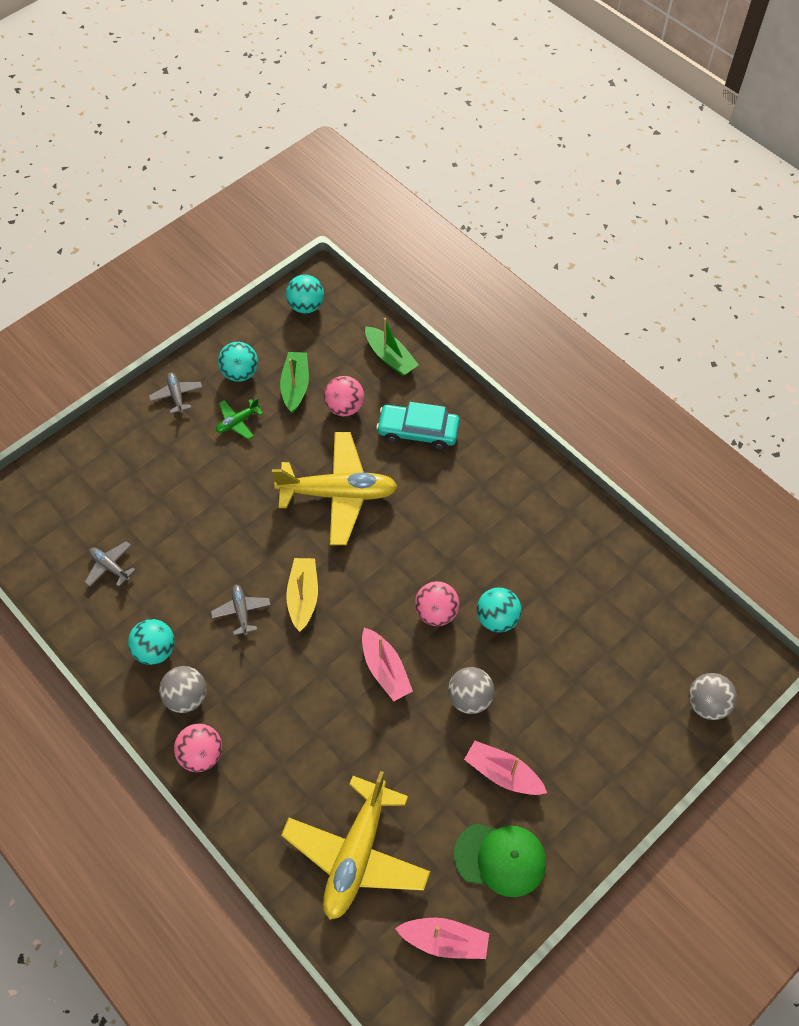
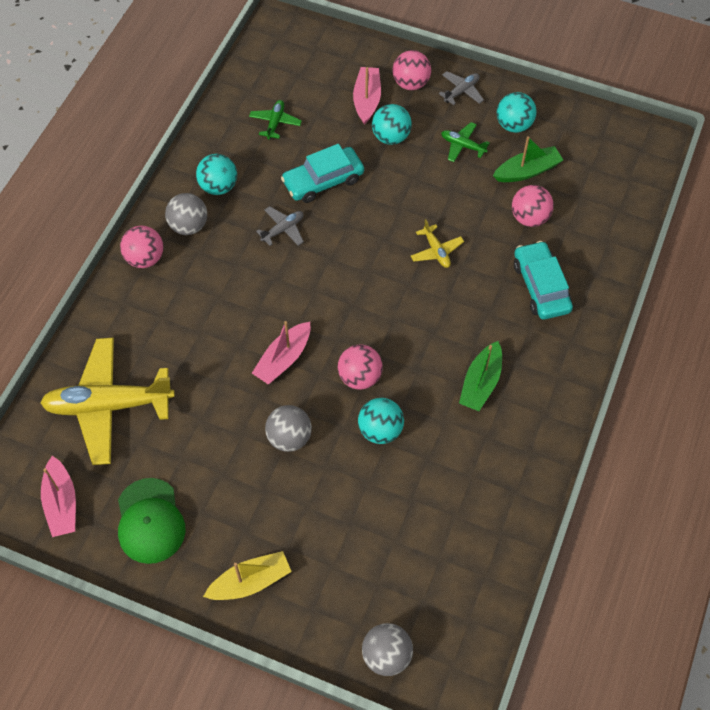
camera: 65 degrees right, 0 degrees up
(110, 567) = (275, 123): grey plane -> green plane
(140, 431) = (411, 83): none -> pink ball
(206, 553) = (323, 181): none -> turquoise car
(303, 596) = (320, 268): yellow boat -> yellow boat (250, 582)
(306, 306) = (619, 141): turquoise ball -> turquoise ball (391, 137)
(338, 493) = (436, 251): yellow plane -> yellow plane, size x0.44
(390, 357) = (608, 231): green boat -> green boat (481, 383)
(503, 773) = (230, 493): pink boat -> pink boat (367, 100)

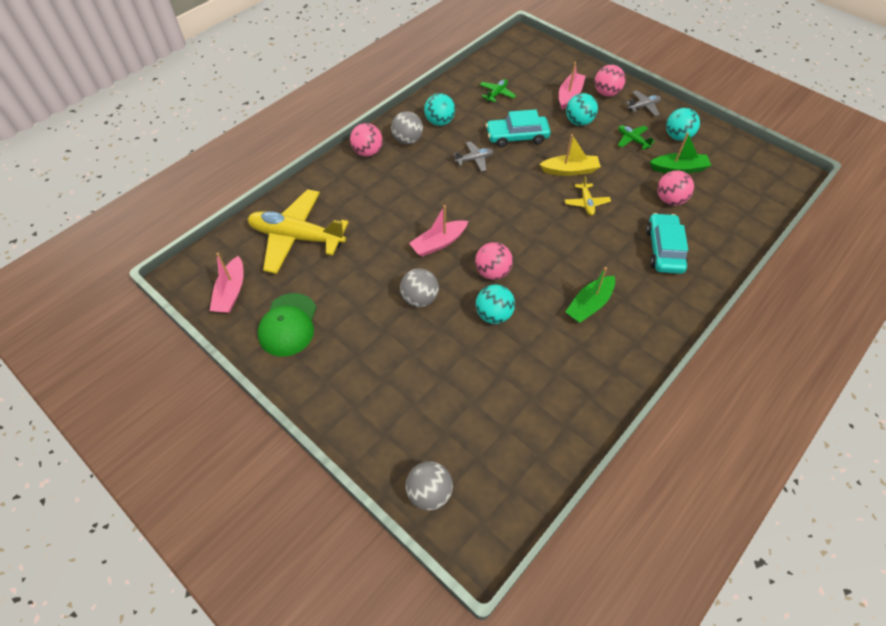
camera: 20 degrees right, 5 degrees down
(250, 582) = (343, 394): yellow boat -> yellow boat (570, 170)

